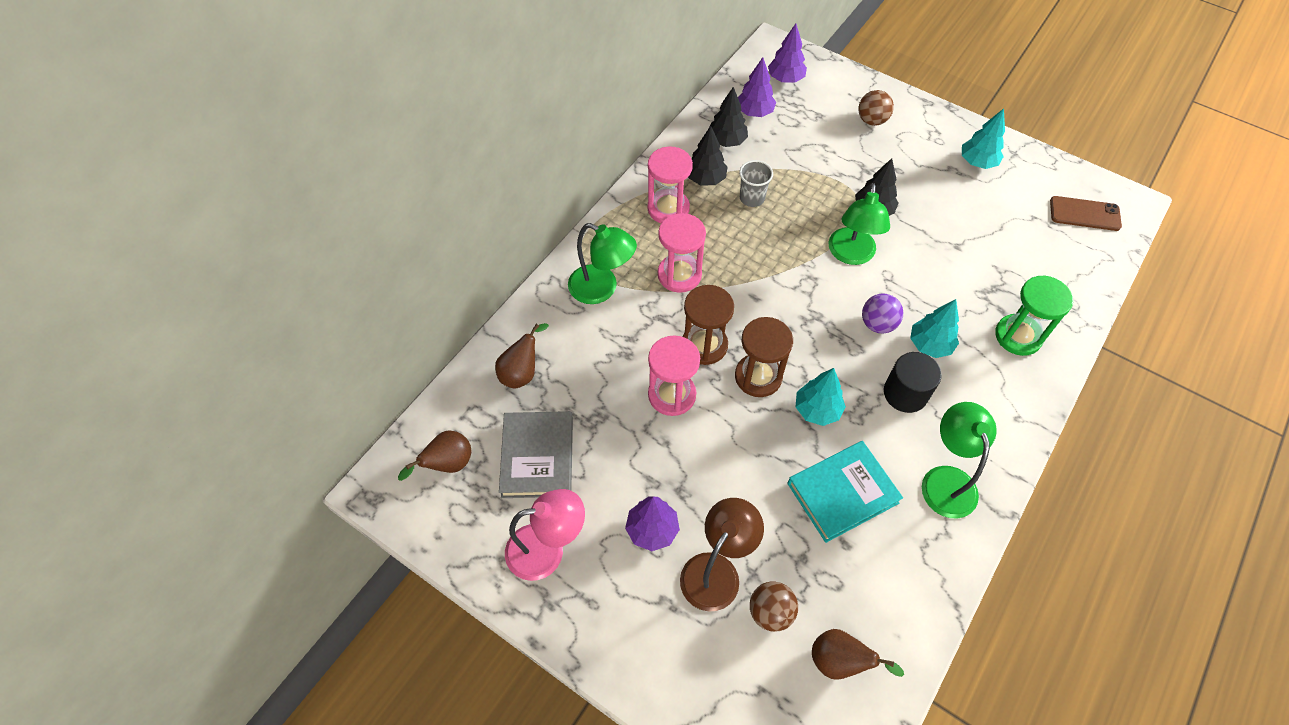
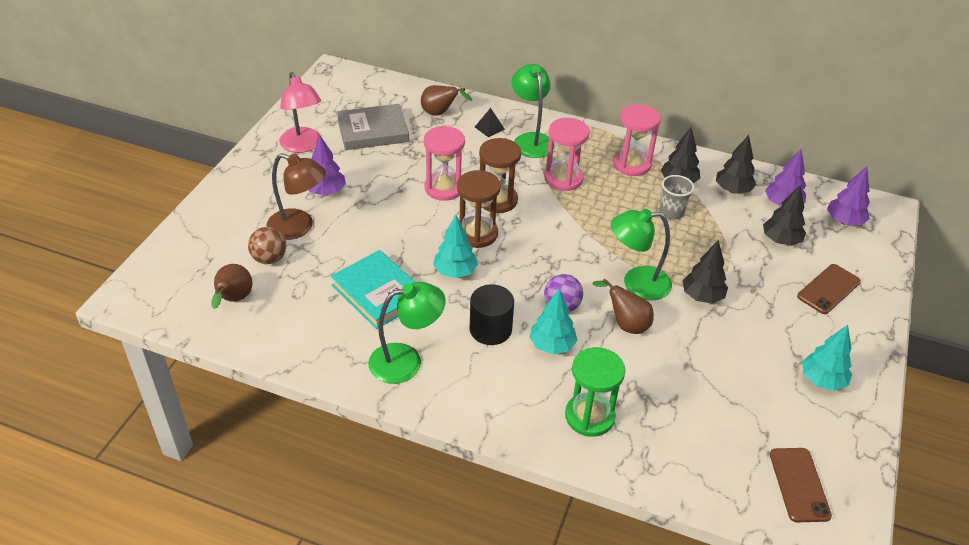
camera: 75 degrees right, 15 degrees down
(447, 464) = (358, 94): brown pear -> brown pear (626, 324)
(567, 325) = (489, 128): none -> black pyramid
(602, 289) = (531, 140): green lamp -> green lamp turned 150 degrees clockwise
(805, 130) = (780, 240): none -> black tree
(871, 120) = (828, 289): brown ball -> brown phone

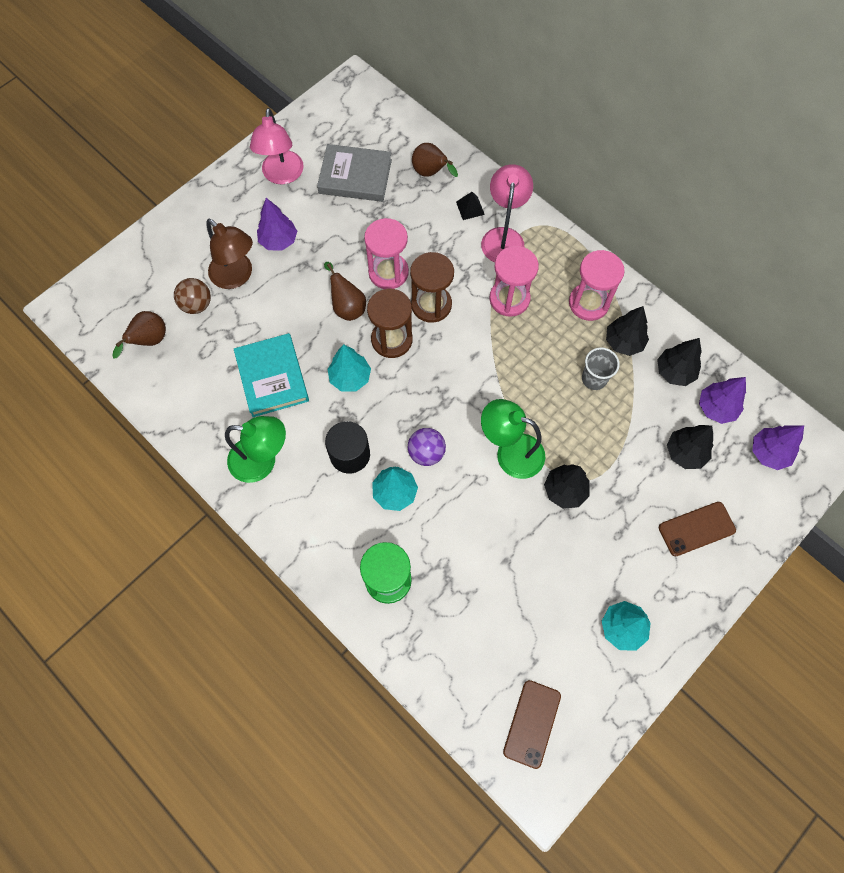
camera: 25 degrees right, 25 degrees up
(531, 140) = (503, 237): green lamp -> pink lamp
(626, 324) = (474, 494): brown pear -> brown pear (347, 306)

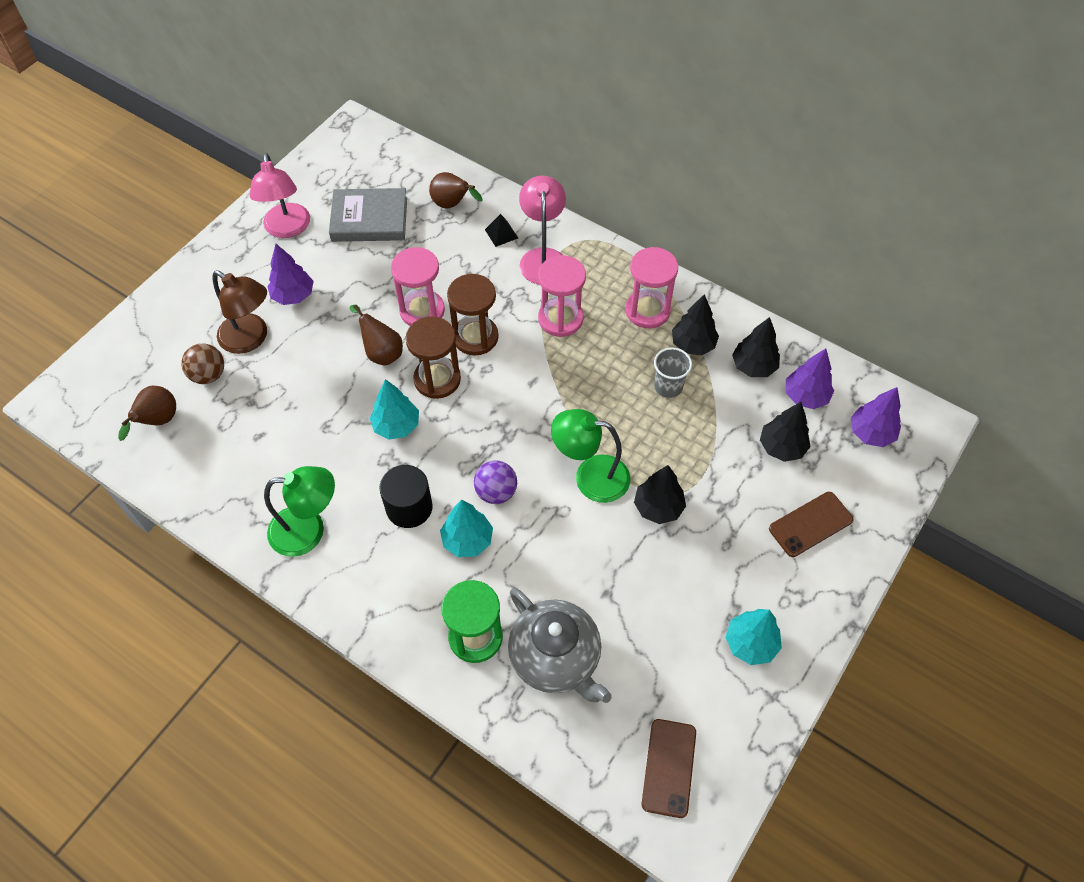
camera: 10 degrees left, 10 degrees down
(272, 377) = (307, 439): turquoise book -> none
(453, 610) = (556, 658): none -> grey teapot

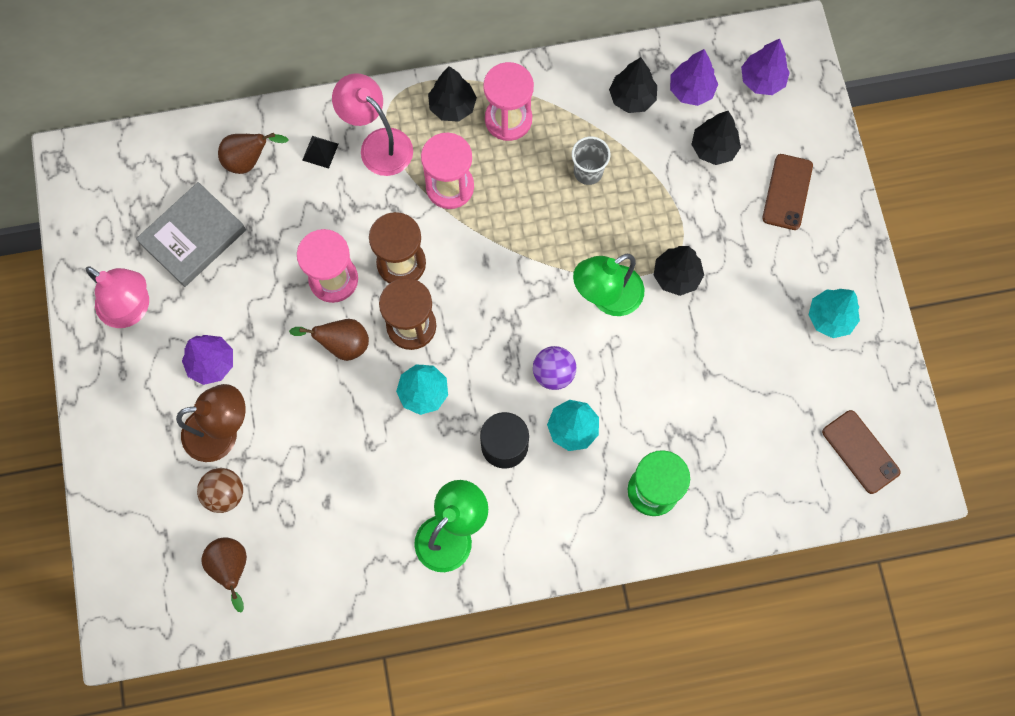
camera: 45 degrees left, 15 degrees up
(556, 658) = (719, 451): grey teapot -> none
(693, 344) = (571, 119): black tree -> black tree (452, 106)

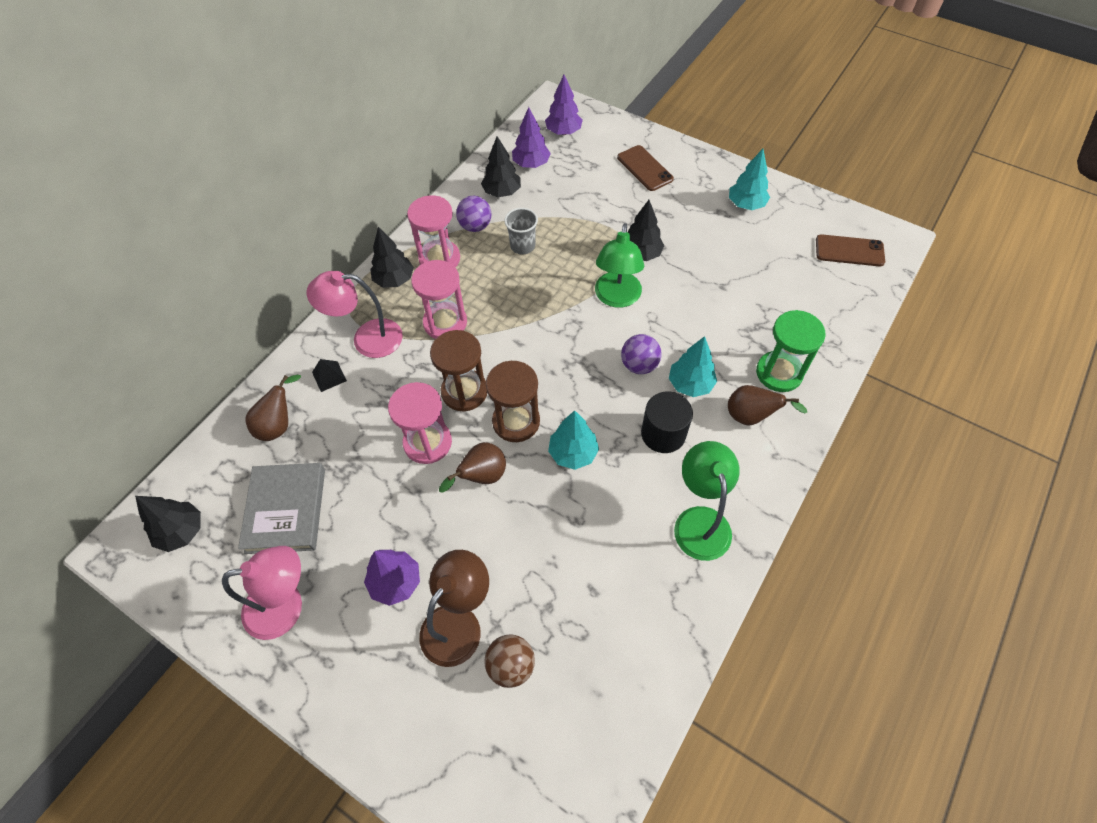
camera: 45 degrees left, 15 degrees down
(231, 568) = (579, 716): brown pear -> brown pear (751, 416)
(571, 113) = (475, 226): none -> purple ball
(713, 148) = (579, 180): black tree -> black tree (182, 532)

